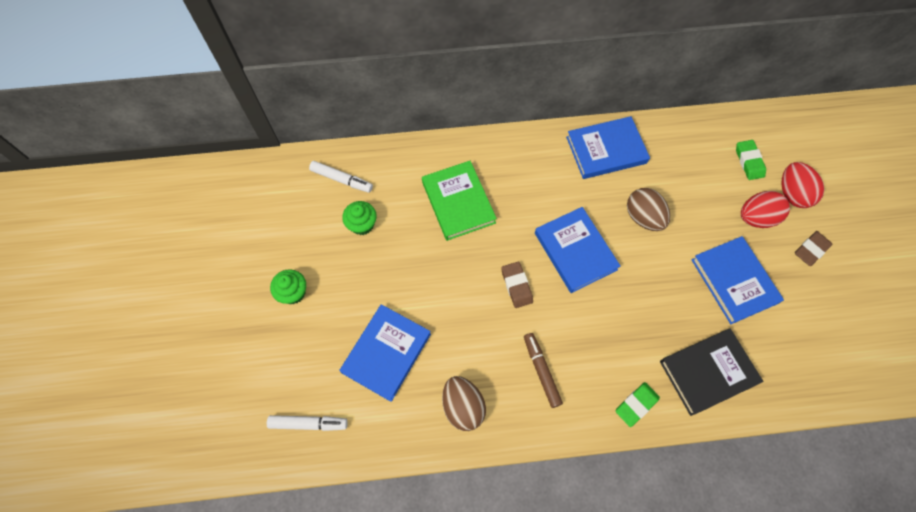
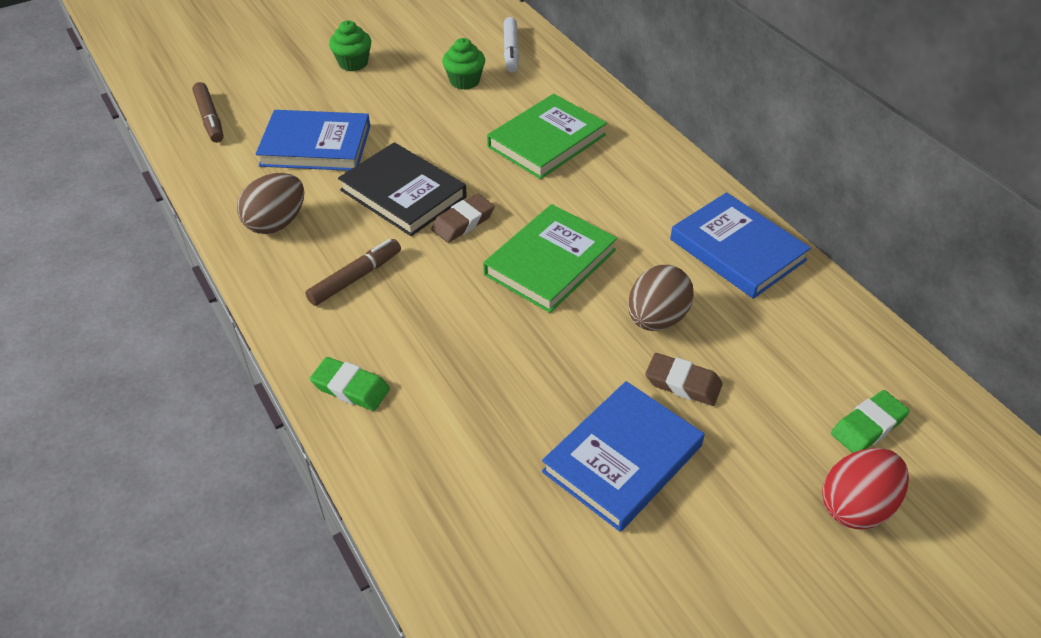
camera: 65 degrees right, 20 degrees down
(308, 423) = (209, 118): white marker -> brown marker
(575, 251) = (550, 262): blue book -> green book
(708, 372) = (442, 462): black book -> black book (403, 194)
(756, 218) = (764, 462): red egg -> none
(811, 250) = (762, 561): brown eraser -> brown eraser (683, 383)

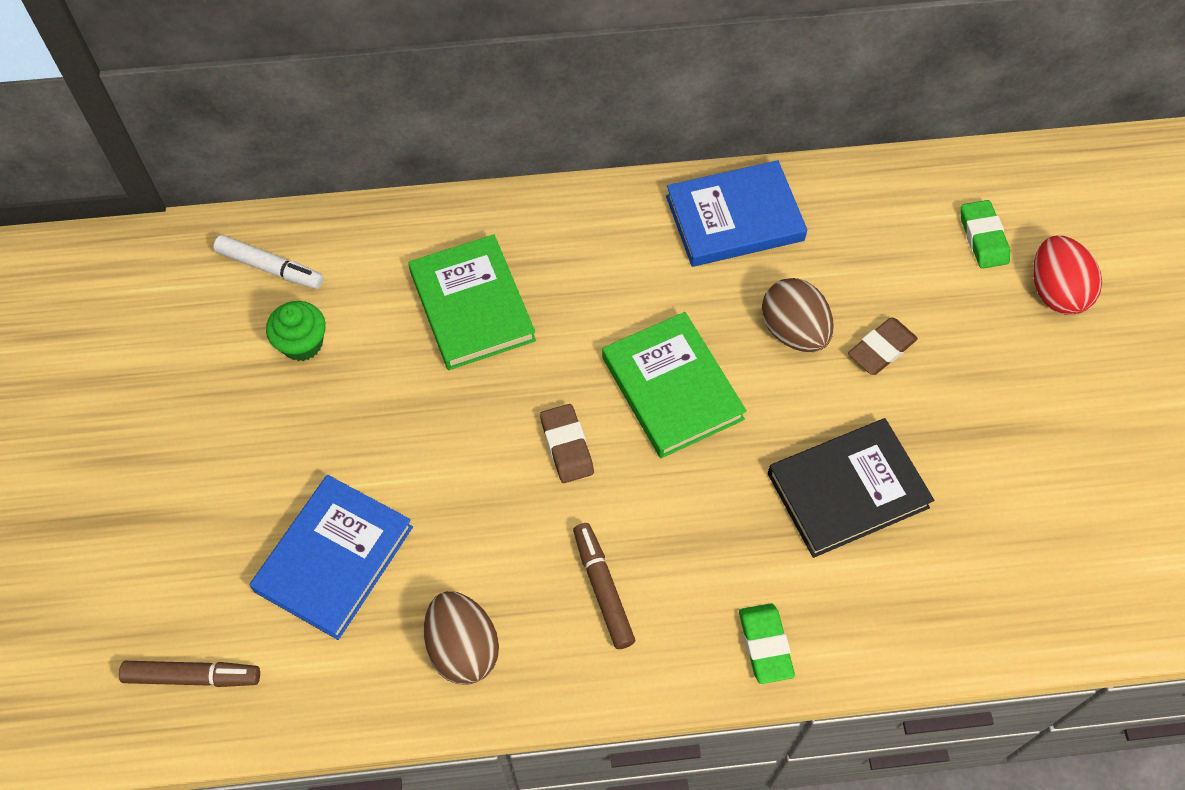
camera: 65 degrees left, 15 degrees up
(351, 388) = (765, 645): green eraser -> green eraser turned 60 degrees counterclockwise
(353, 63) = (176, 457): green cupcake -> none
(403, 194) = (484, 490): black book -> black book (847, 490)
(622, 458) = (946, 438): blue book -> none

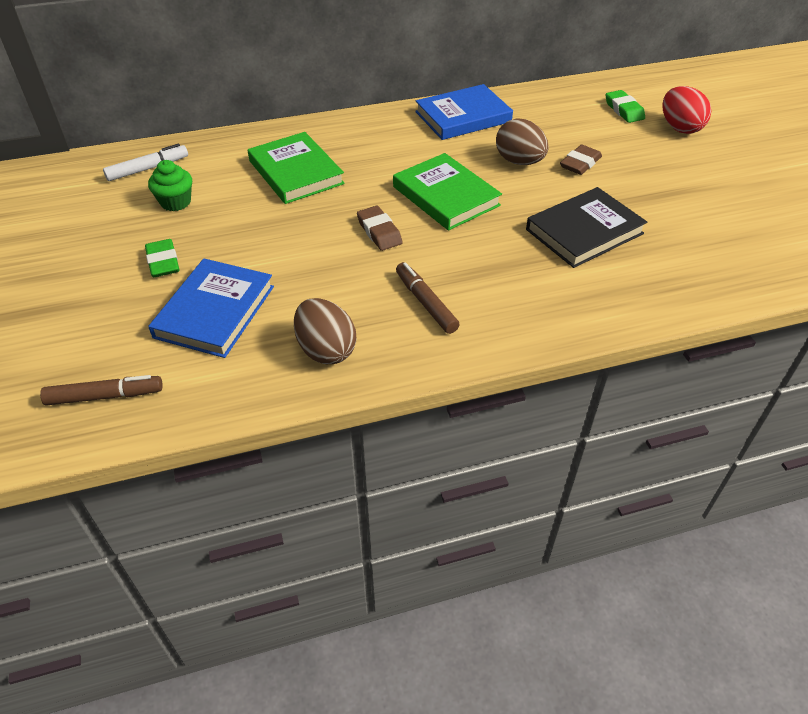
camera: 10 degrees left, 15 degrees down
(270, 268) = (148, 169): white marker -> white marker turned 45 degrees counterclockwise
(765, 645) = (556, 319): green eraser -> green eraser (163, 262)

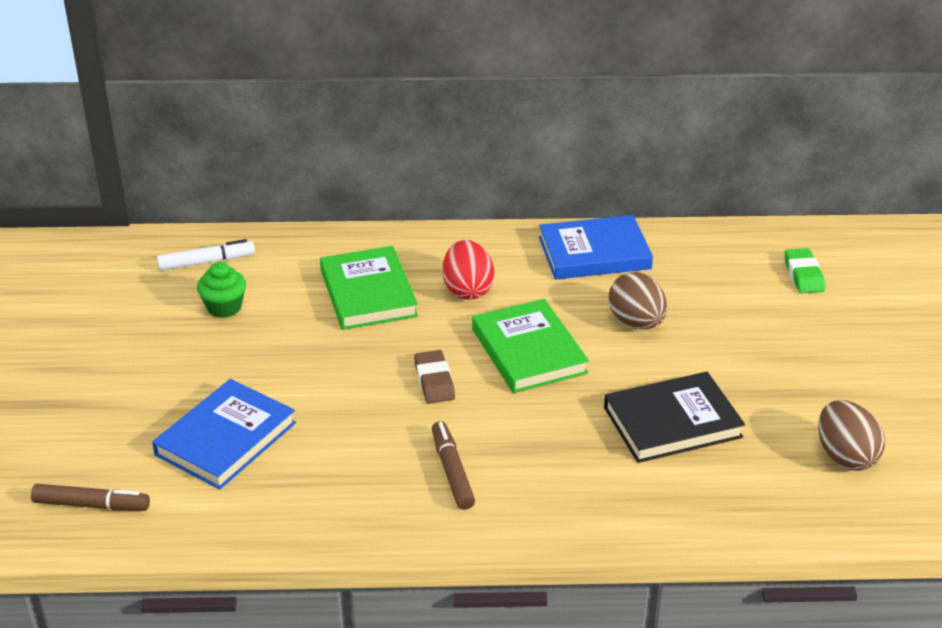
camera: 15 degrees right, 10 degrees down
(163, 262) = (190, 374): green eraser -> none
(326, 350) = (325, 501): brown egg -> brown egg (845, 456)
(580, 163) = (710, 337): brown eraser -> none
(679, 128) = (864, 310): red egg -> red egg (467, 290)

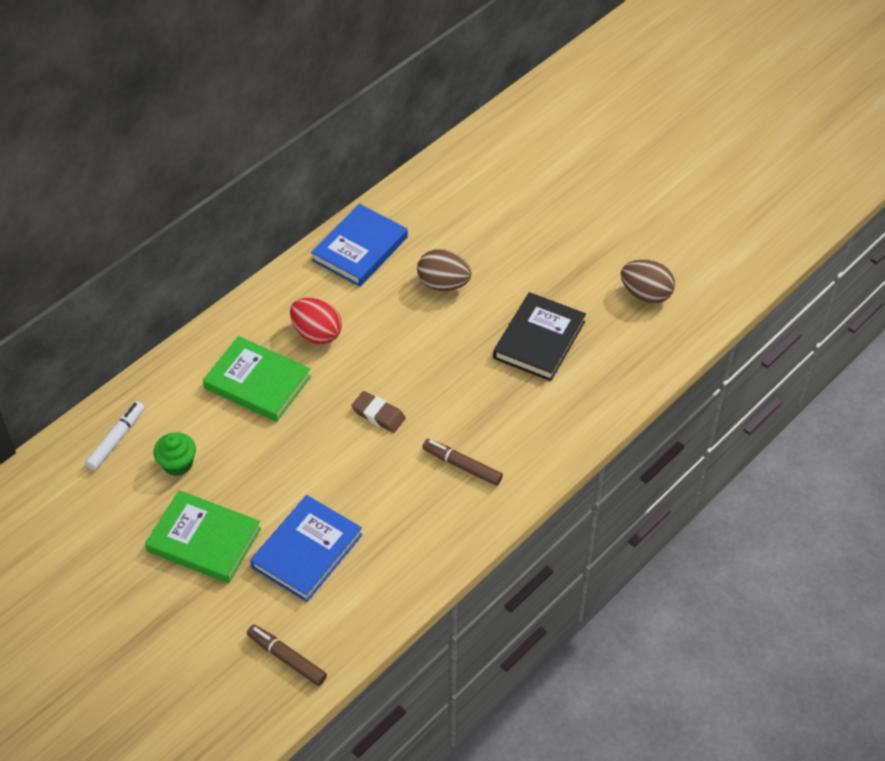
camera: 45 degrees left, 15 degrees up
(91, 505) = (287, 658): brown marker -> brown marker turned 105 degrees counterclockwise
(226, 439) = (307, 551): blue book -> blue book turned 45 degrees clockwise
(529, 351) = (407, 351): green book -> green book (204, 540)
(803, 275) = (497, 180): green eraser -> none

